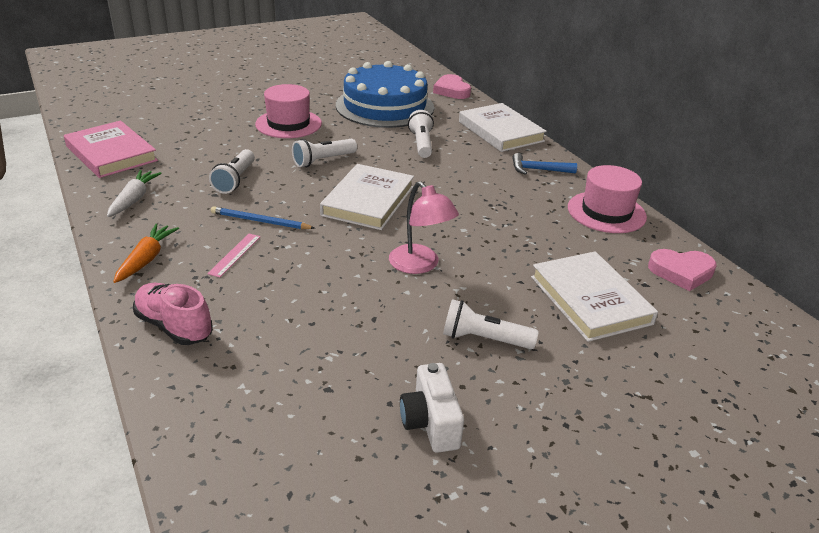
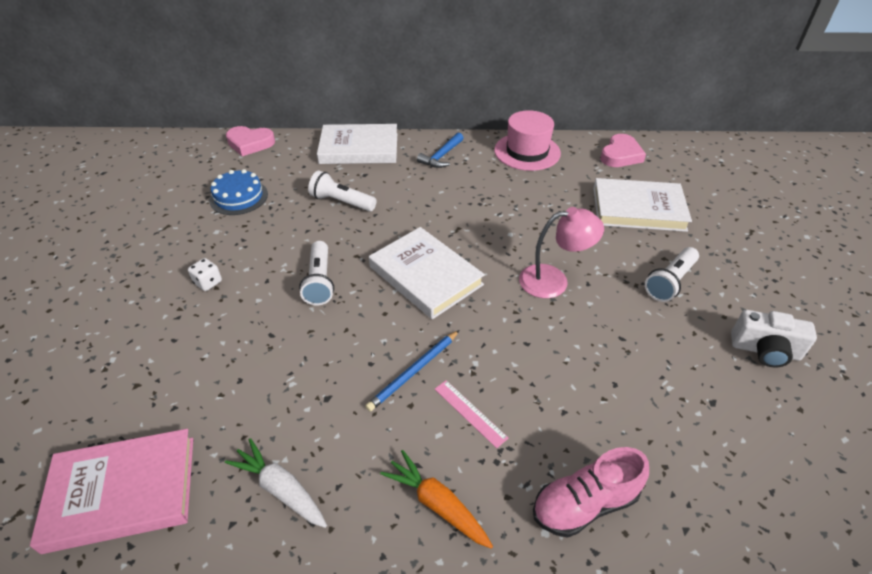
camera: 60 degrees left, 10 degrees up
(235, 180) = (307, 369): white flashlight -> none
(288, 124) = (208, 282): pink hat -> white dice
(385, 106) = (239, 197): blue cake -> blue cake, size x0.49

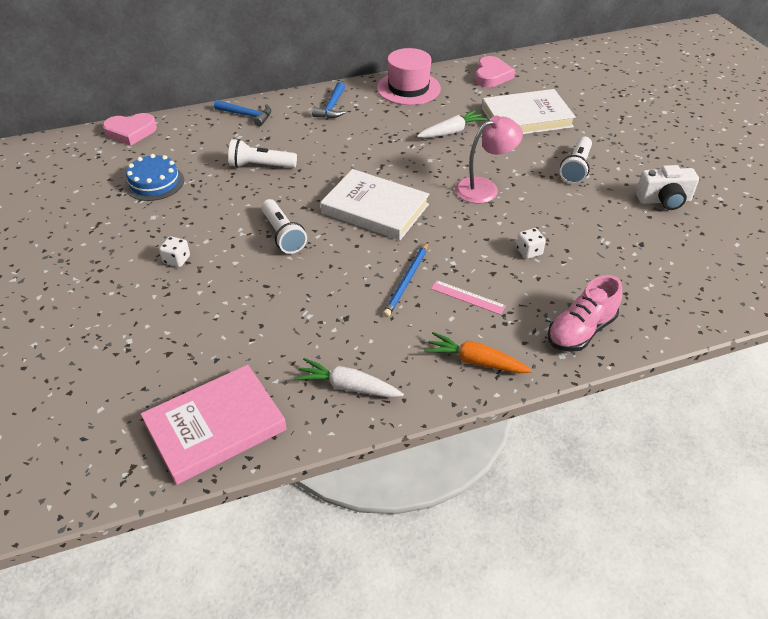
camera: 20 degrees left, 0 degrees up
(359, 148) = (247, 115): white book -> blue hammer
(549, 207) = (452, 131): none -> white carrot
(568, 373) = (529, 252): none -> white dice

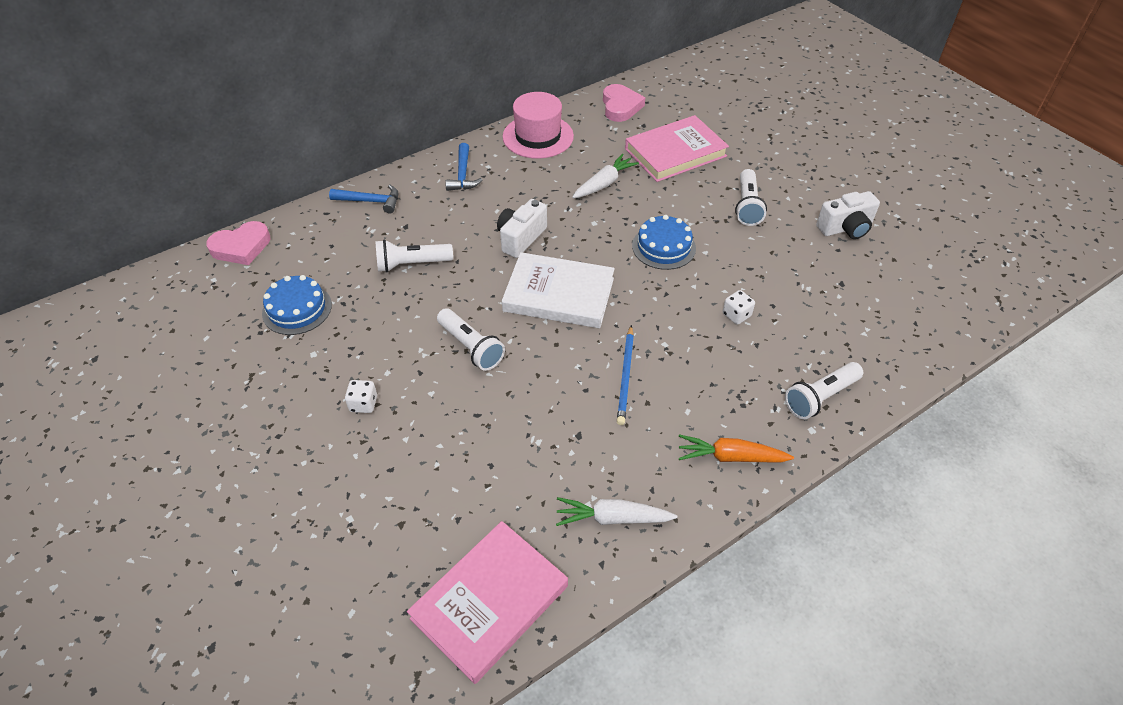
camera: 15 degrees left, 5 degrees up
(360, 161) = (521, 238): none -> white camera
(467, 297) = (695, 383): pink ruler -> none
(484, 188) = (663, 247): pink lamp -> blue cake
(526, 117) = (675, 152): white book -> pink book
(581, 331) = (820, 397): pink shoe -> white flashlight

